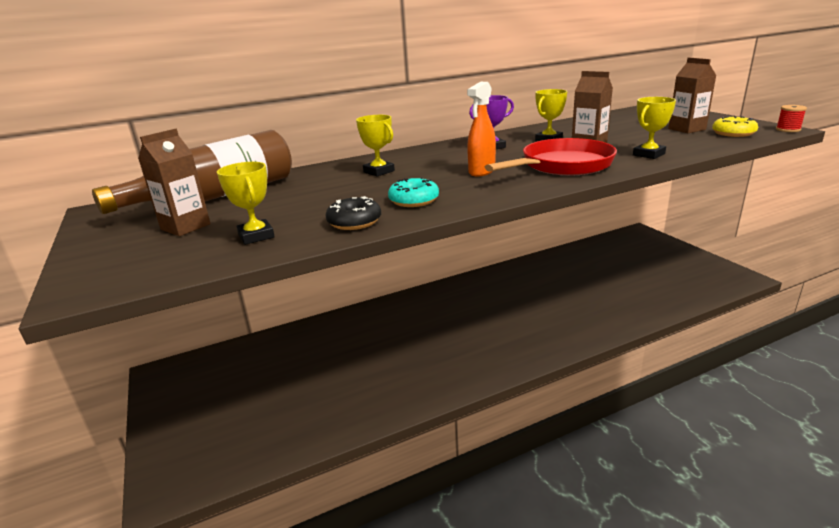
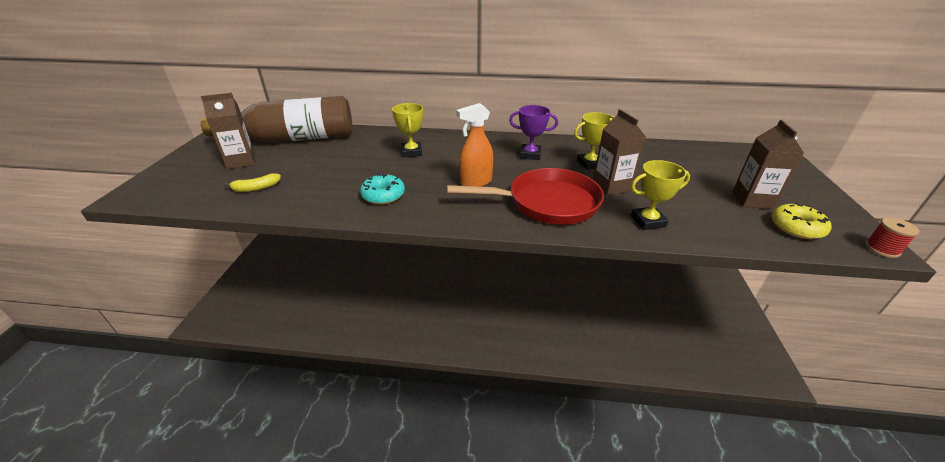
camera: 30 degrees right, 10 degrees up
(256, 236) = (256, 188): yellow trophy -> yellow banana
(354, 222) = (319, 201): black donut -> none

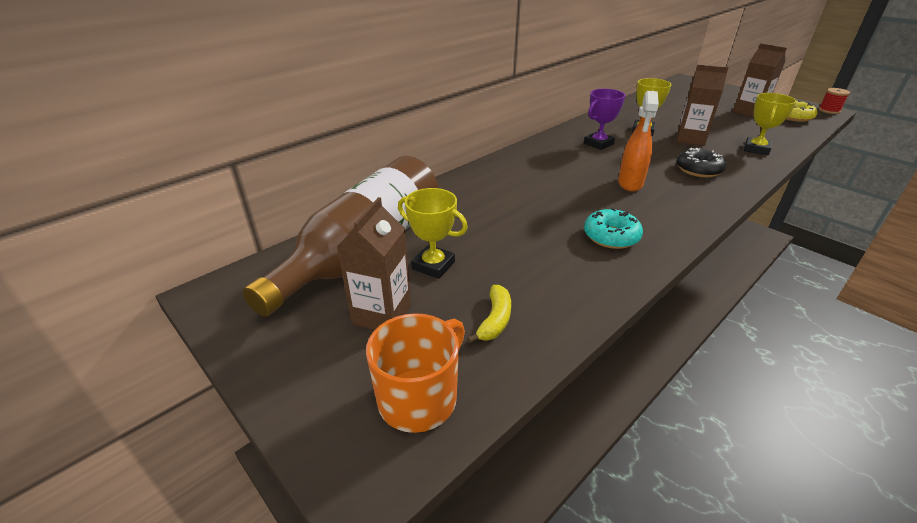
camera: 50 degrees left, 0 degrees up
(183, 190) = (419, 398): none -> orange mug
(411, 152) = (520, 190): yellow trophy -> yellow trophy (433, 265)
(547, 203) = (698, 170): red pan -> black donut

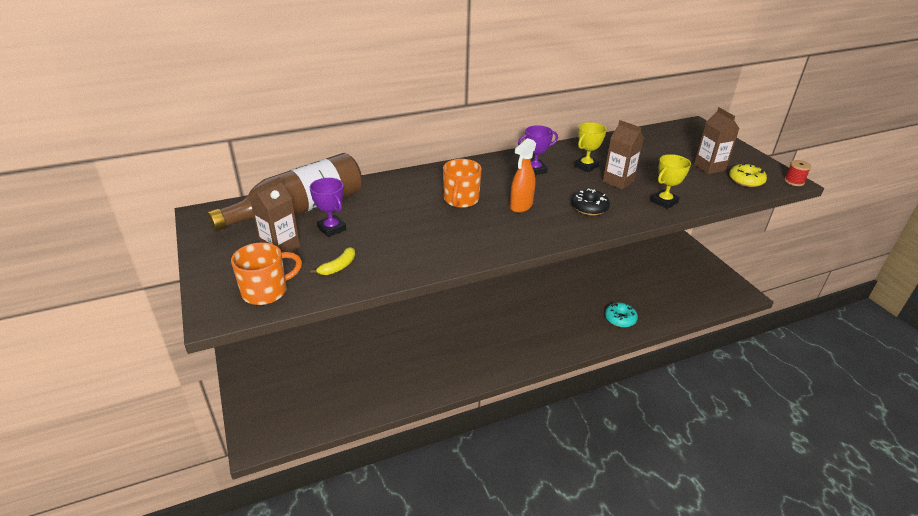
camera: 20 degrees right, 0 degrees up
(433, 265) = (331, 228): yellow trophy -> purple trophy
(558, 191) = (461, 200): none -> orange mug
(611, 236) = (462, 238): turquoise donut -> turquoise donut (620, 319)

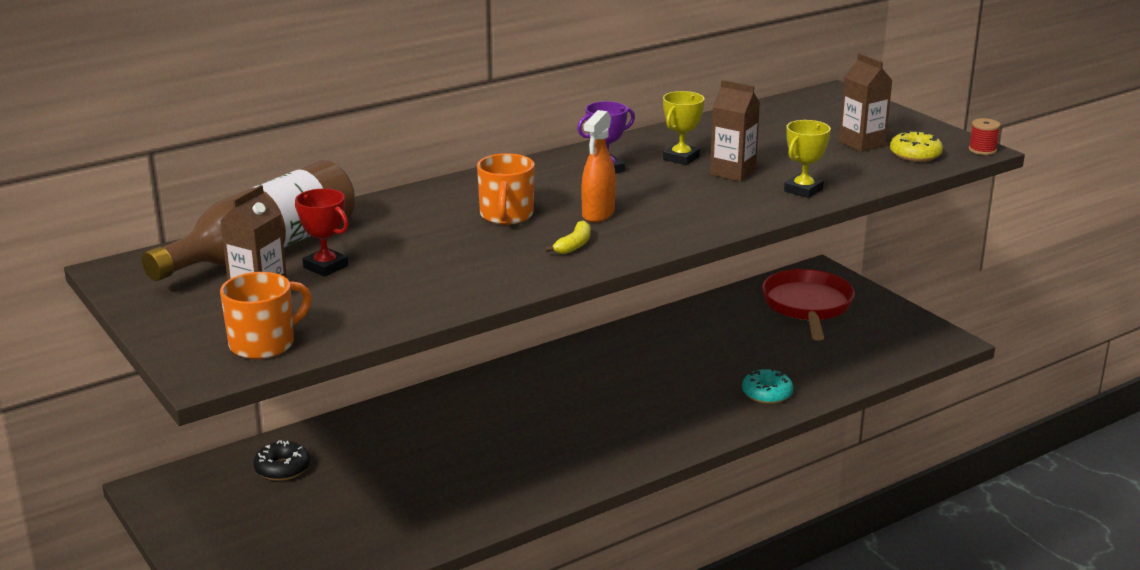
camera: 10 degrees left, 10 degrees down
(331, 228) = (325, 267): purple trophy -> red trophy
(338, 267) = (356, 308): yellow banana -> yellow banana (574, 245)
(589, 207) = (698, 207): black donut -> black donut (282, 469)
(655, 255) = (807, 306): none -> red pan

